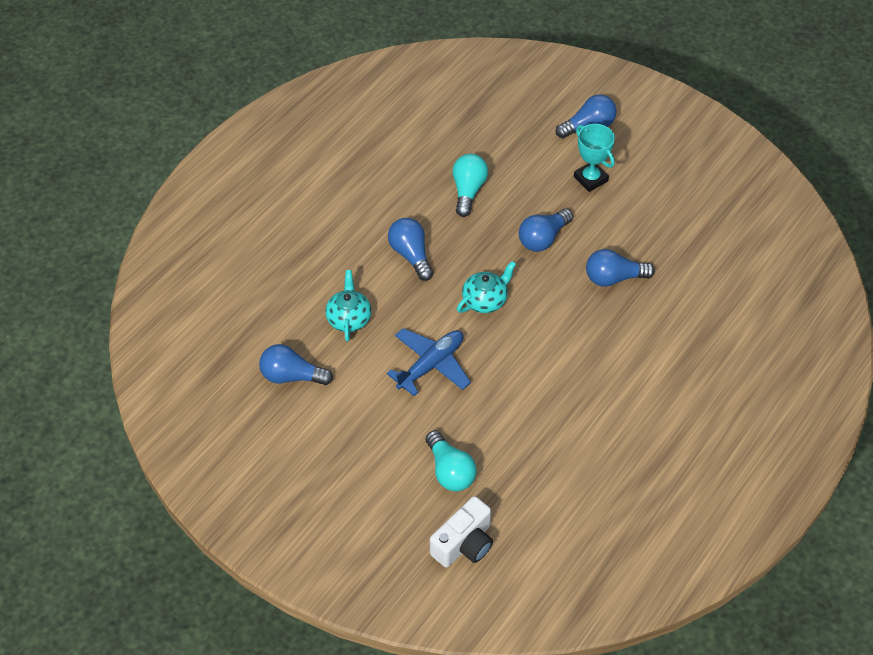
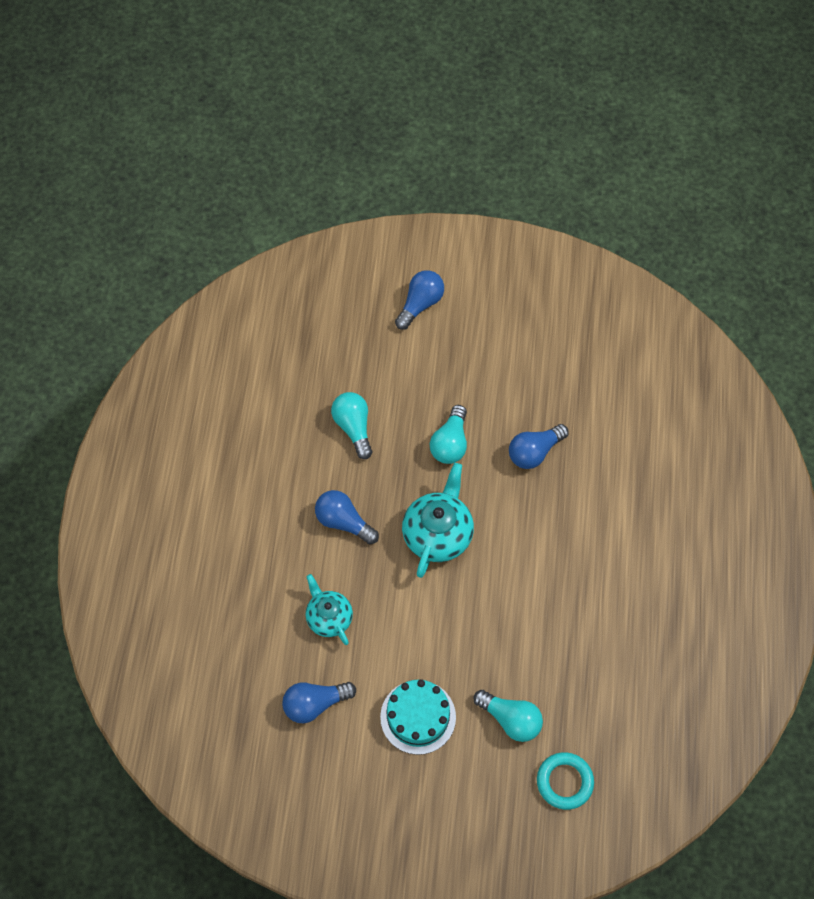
camera: 30 degrees left, 10 degrees up
(371, 428) = (418, 717): none -> turquoise cake
(431, 365) = (431, 625): blue plane -> none
(464, 544) = (564, 782): white camera -> turquoise ring
(485, 300) = (438, 533): turquoise teapot -> turquoise teapot, size x1.55
(543, 238) = (450, 443): blue light bulb -> turquoise light bulb
(590, 179) = (455, 359): turquoise trophy -> none

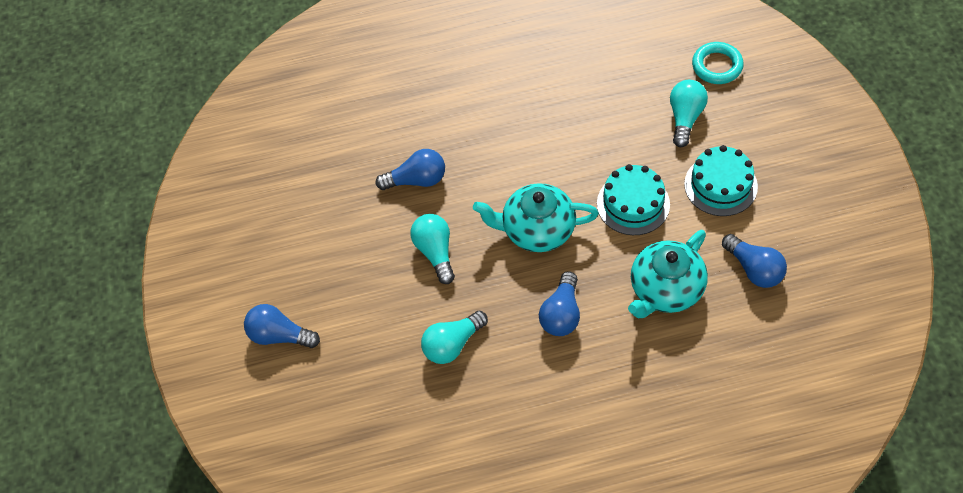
camera: 105 degrees left, 5 degrees down
(328, 617) = (665, 290): turquoise teapot -> turquoise teapot, size x1.55
(430, 628) = (633, 204): none -> turquoise cake
(450, 443) = (435, 252): turquoise light bulb -> turquoise light bulb turned 105 degrees counterclockwise
(534, 452) = (416, 180): blue light bulb -> blue light bulb turned 45 degrees counterclockwise

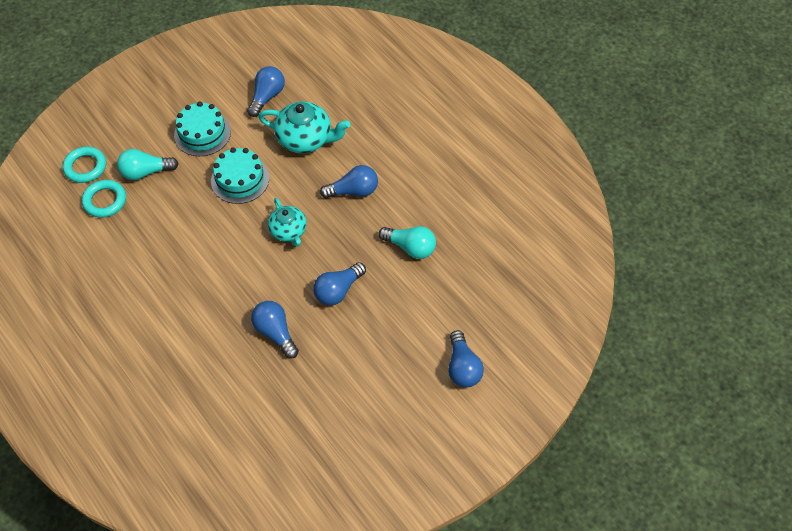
camera: 120 degrees left, 0 degrees up
(435, 252) = (338, 290): turquoise light bulb -> blue light bulb
(536, 230) = (289, 231): turquoise teapot -> turquoise teapot, size x0.64
(660, 74) = (105, 201): none -> turquoise ring

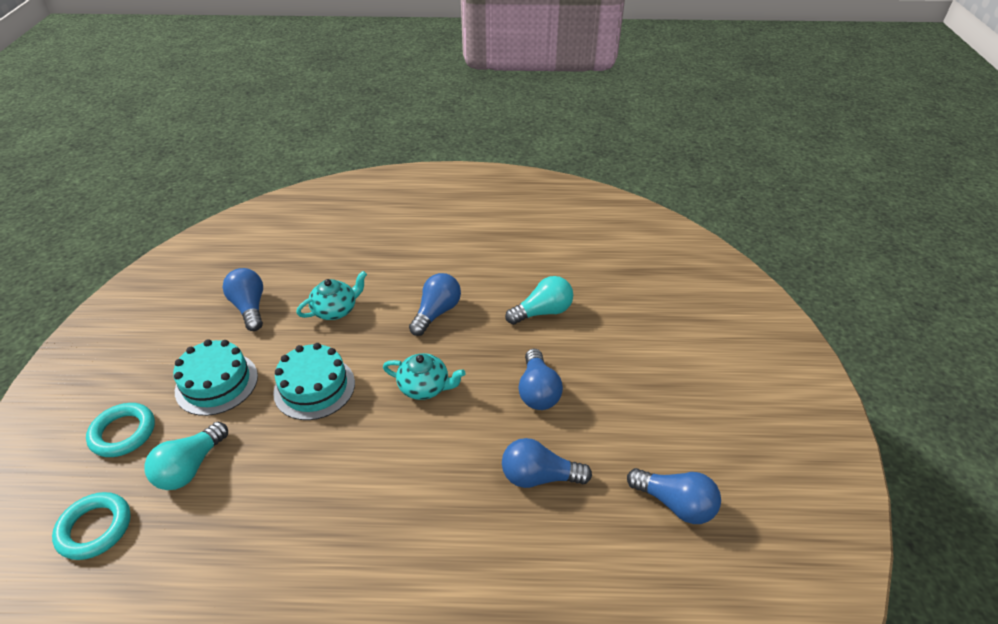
camera: 50 degrees left, 15 degrees down
(105, 201) = (170, 538): turquoise ring -> turquoise ring (123, 433)
(305, 139) = (336, 310): turquoise teapot -> turquoise teapot, size x0.64
(462, 367) = (709, 354): blue light bulb -> blue light bulb (675, 503)

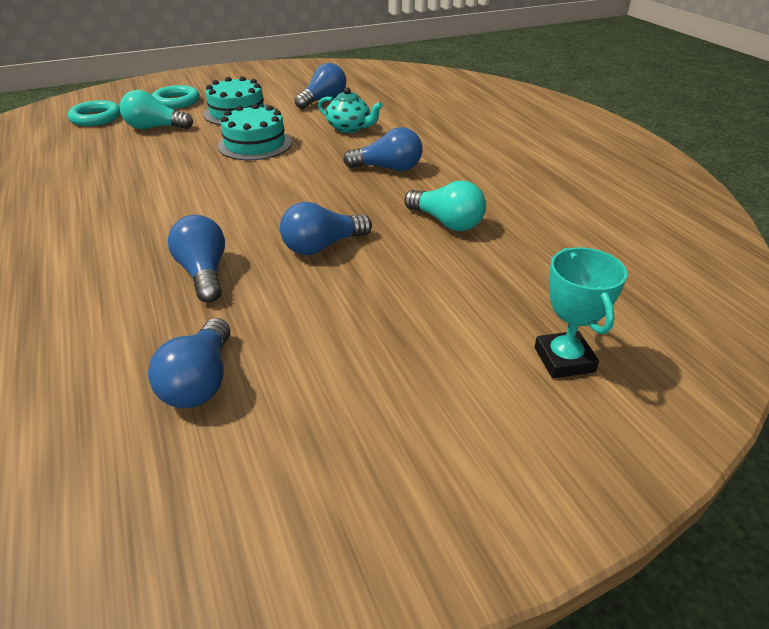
camera: 65 degrees right, 5 degrees down
(425, 387) = (286, 187): turquoise teapot -> none
(711, 322) = (564, 359): none -> turquoise trophy

